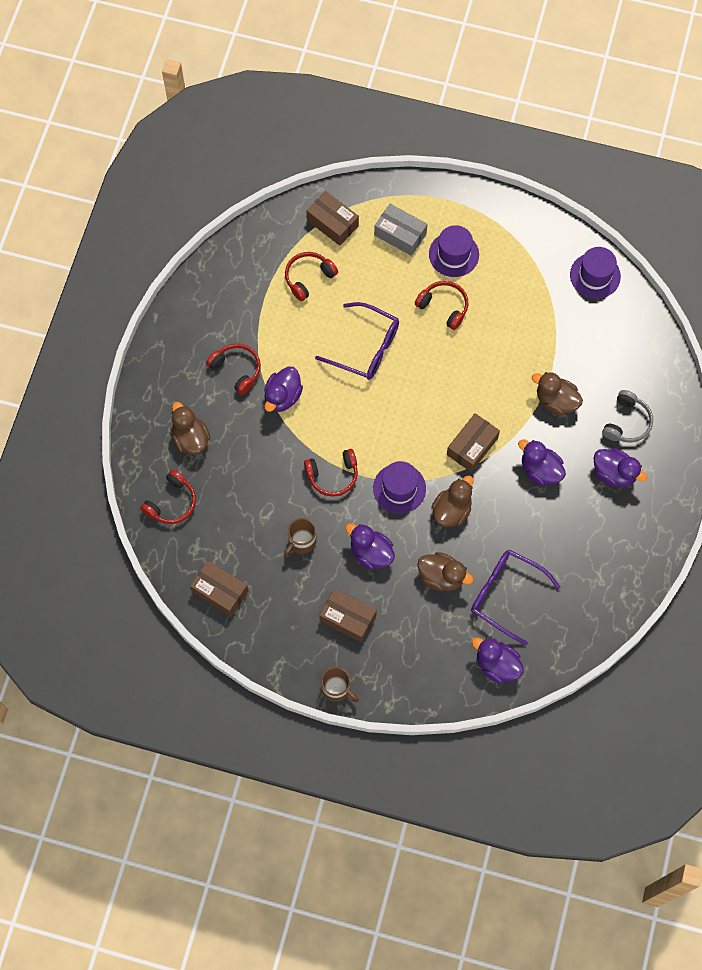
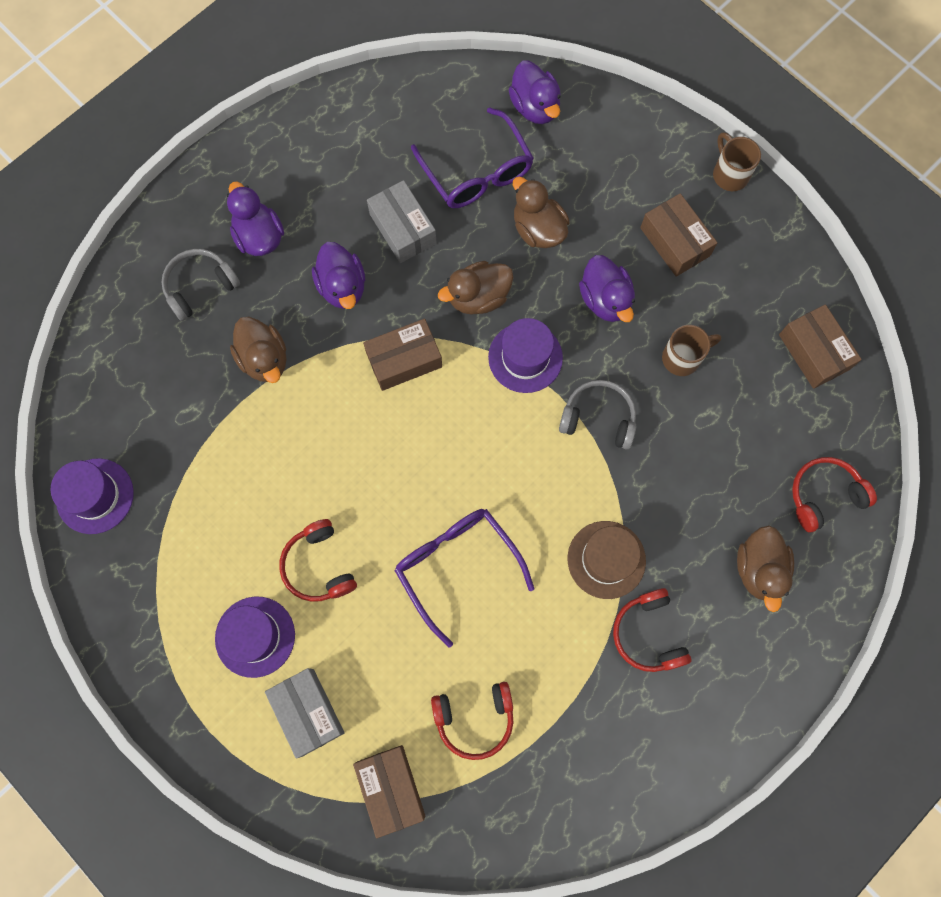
camera: 150 degrees left, 5 degrees up
(282, 397) = (606, 559): purple duck -> brown hat
(333, 475) = (598, 418): red headphones -> grey headphones
(528, 529) = (402, 229): none -> grey box

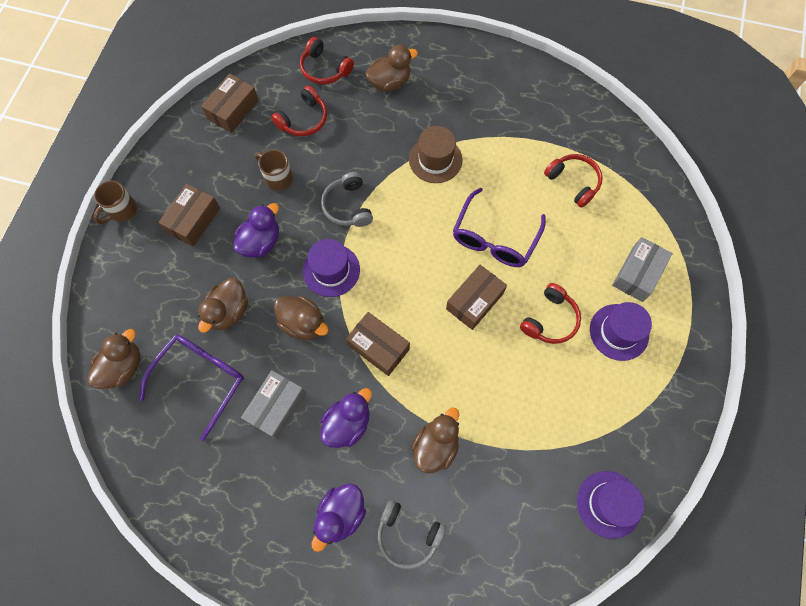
camera: 120 degrees left, 5 degrees down
(391, 788) = (642, 205): brown box -> brown box (474, 301)
(535, 107) = (123, 367): purple duck -> brown duck
(648, 634) = (464, 119): red headphones -> red headphones (303, 119)

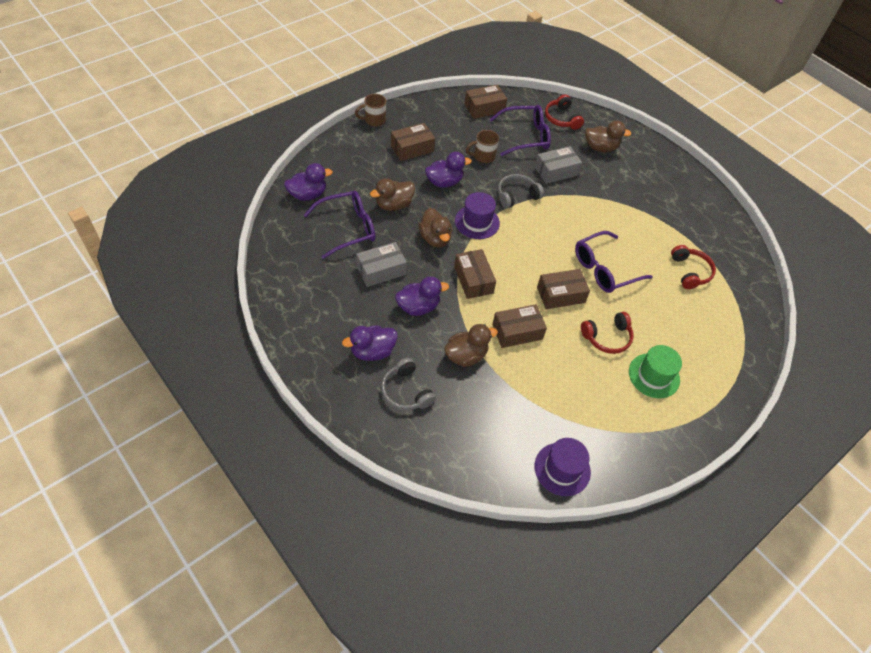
camera: 30 degrees right, 15 degrees down
(123, 367) = (308, 195): brown duck -> purple duck
(277, 178) = (483, 156): brown mug -> brown mug turned 90 degrees counterclockwise
(303, 119) = (525, 136): red headphones -> purple glasses
(348, 206) = (516, 196): grey headphones -> grey headphones turned 45 degrees clockwise
(435, 160) = (598, 204): brown hat -> none
(464, 378) = (517, 332): none -> brown box
(619, 332) = (654, 375): purple hat -> green hat
(637, 274) = (696, 351): grey box -> grey box (556, 171)

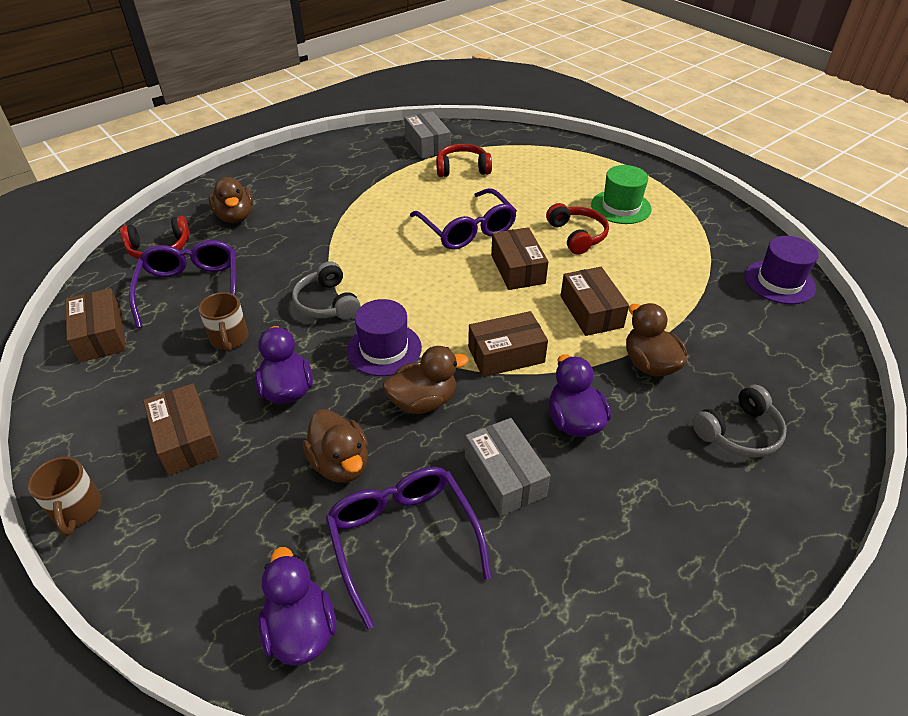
camera: 85 degrees left, 10 degrees down
(372, 351) = (682, 480): purple duck -> none
(556, 171) = (278, 260): grey box -> grey box (427, 144)
(600, 148) = (235, 216): brown duck -> brown duck turned 150 degrees clockwise

